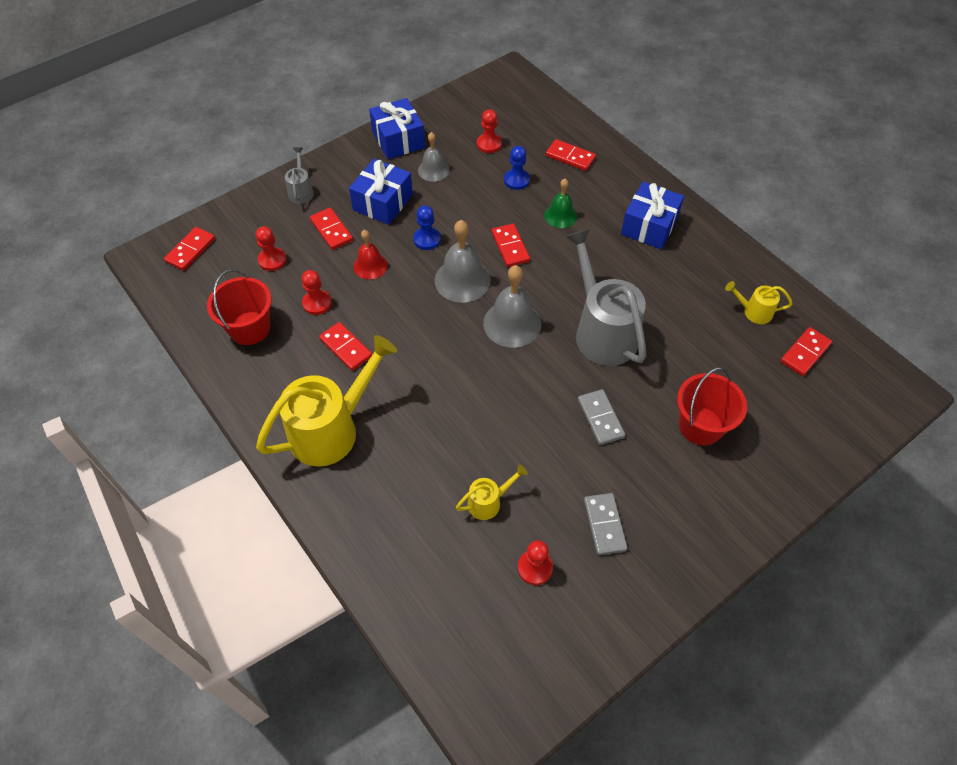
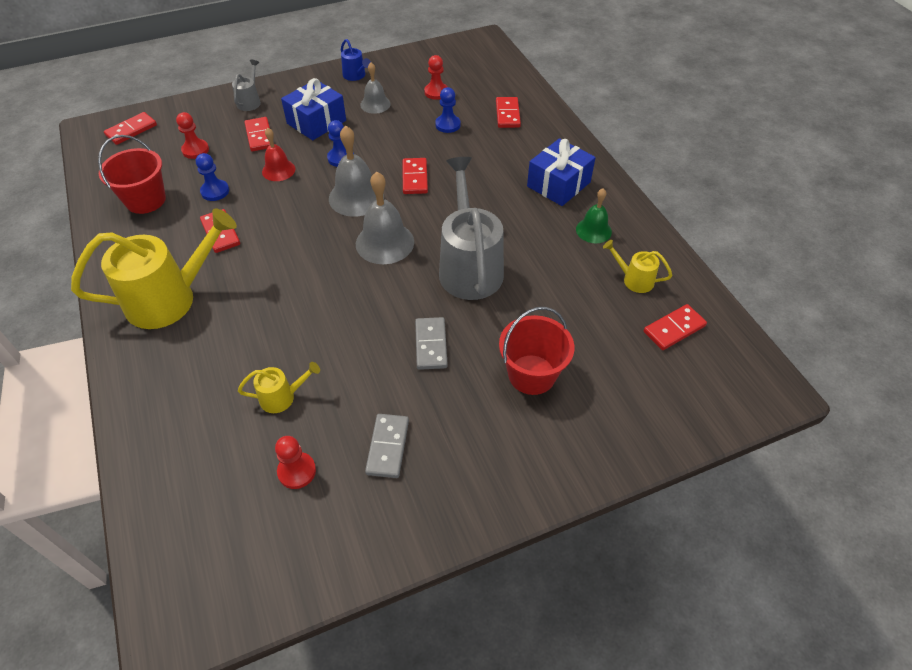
camera: 15 degrees right, 5 degrees down
(317, 303) = (215, 191): red pawn -> blue pawn
(398, 140) = (356, 76): blue gift -> blue watering can
(560, 215) = (475, 160): green bell -> green bell (593, 230)
(570, 157) = (507, 114): red domino -> red domino turned 45 degrees clockwise

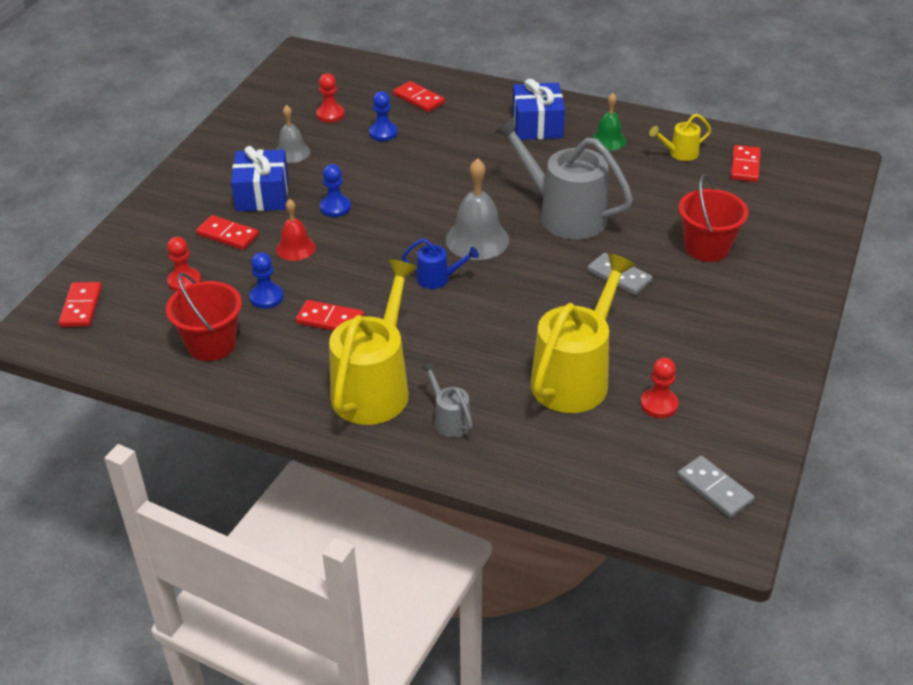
camera: 45 degrees left, 10 degrees down
(250, 101) = (164, 215): grey watering can -> grey watering can (449, 419)
(282, 397) = (575, 376): yellow watering can -> yellow watering can, size x2.17
(356, 76) = (232, 141): blue watering can -> blue watering can (438, 279)
(356, 197) = (399, 225): grey bell -> none
(387, 447) = (690, 348): grey domino -> grey domino (714, 489)
(414, 178) = (423, 184): red domino -> none

